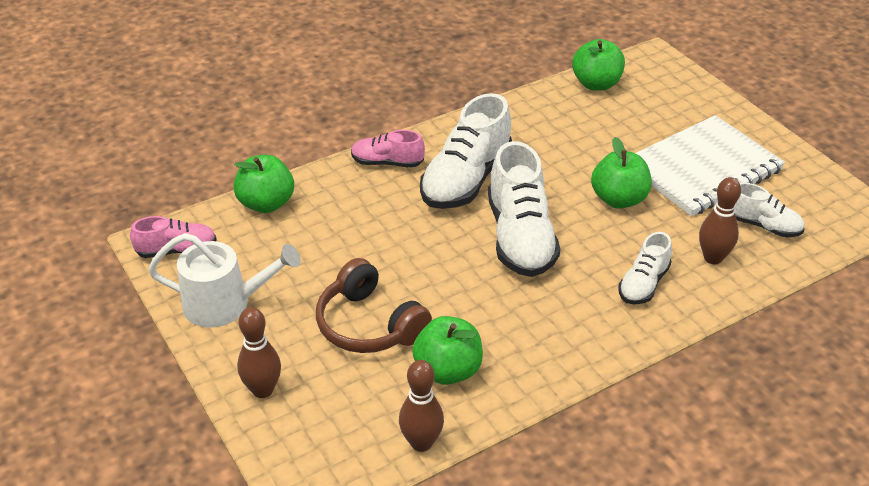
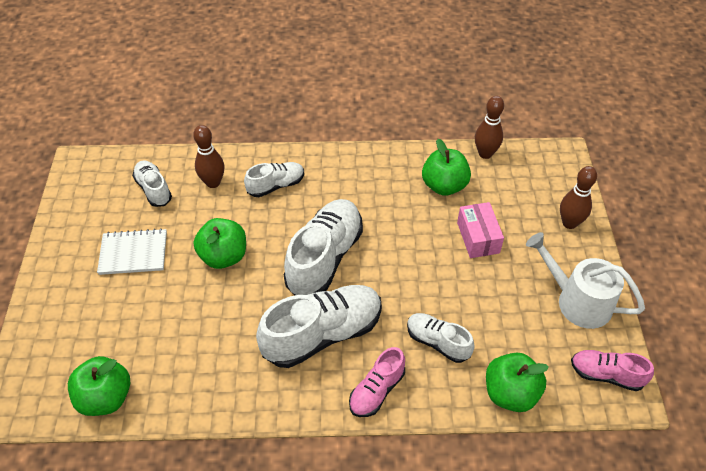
camera: 150 degrees left, 10 degrees up
(355, 214) = (437, 342): none -> white shoe
(369, 324) = (478, 237): brown headphones -> pink box
(387, 163) = (377, 390): pink shoe -> pink shoe turned 90 degrees clockwise
(703, 169) = (133, 253): white notebook -> white notebook, size x0.56

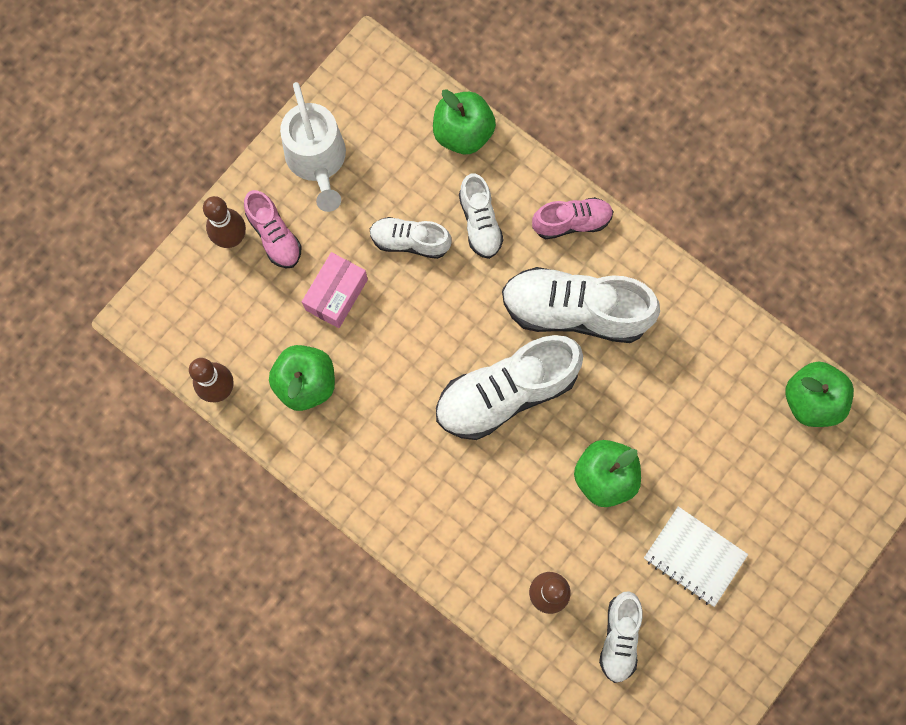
camera: 140 degrees left, 25 degrees up
(276, 185) = (482, 531): white shoe -> white shoe (410, 241)
(606, 375) = (368, 85): pink shoe -> pink shoe (274, 236)

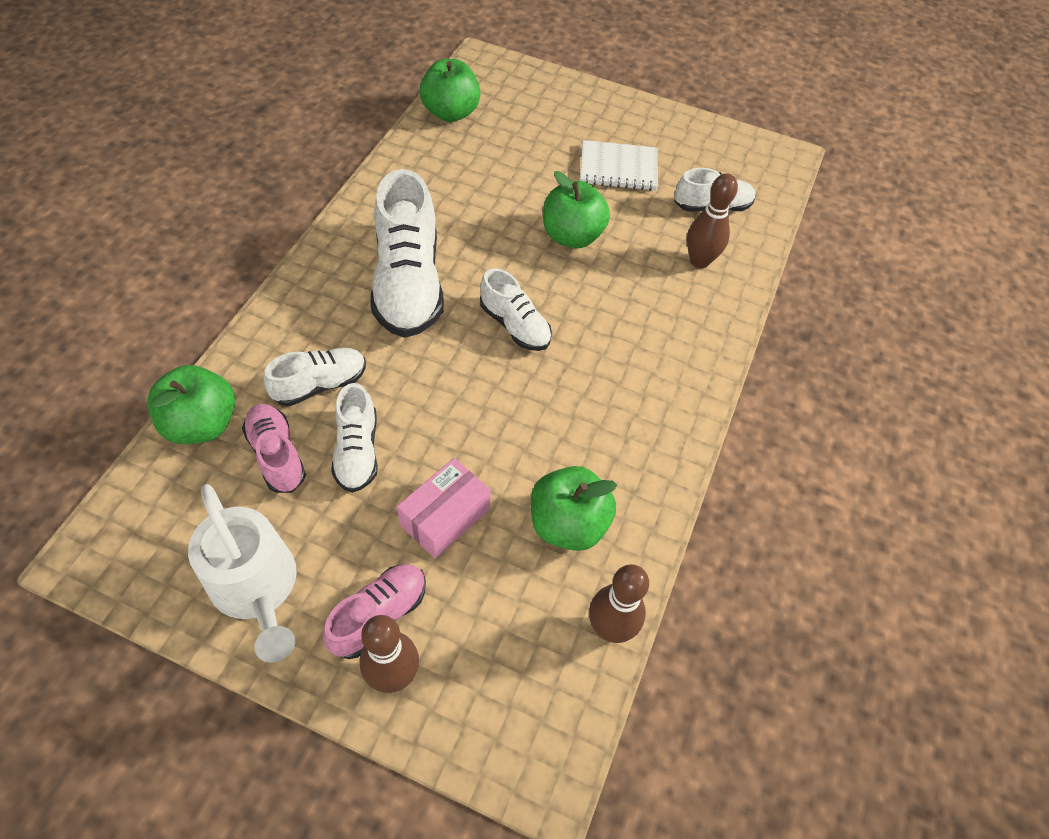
camera: 110 degrees left, 20 degrees down
(317, 160) = (257, 587): white watering can -> white watering can turned 90 degrees clockwise
(336, 294) = (445, 517): pink box -> pink box turned 60 degrees counterclockwise
(506, 393) = (515, 325): white shoe -> white shoe, size x0.55
(571, 222) = (306, 301): pink shoe -> pink shoe (277, 455)
(694, 556) = (618, 168): white notebook -> white notebook turned 75 degrees clockwise

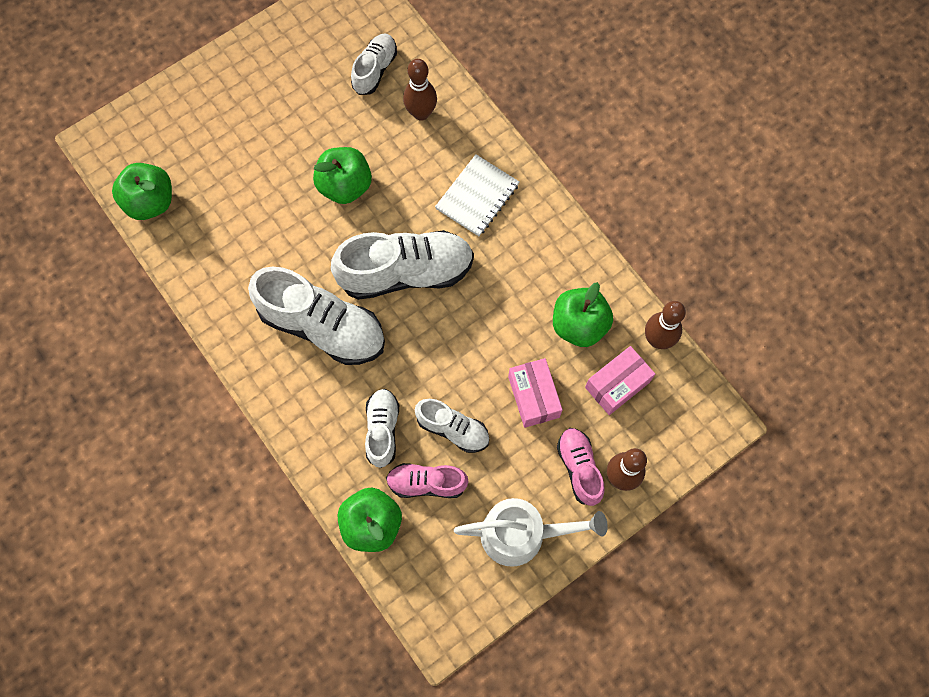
camera: 55 degrees left, 15 degrees up
(515, 325) = (405, 272): white shoe -> white shoe, size x1.82
(518, 607) = (617, 384): none -> pink box
(618, 168) = (295, 111): white notebook -> white notebook (477, 196)

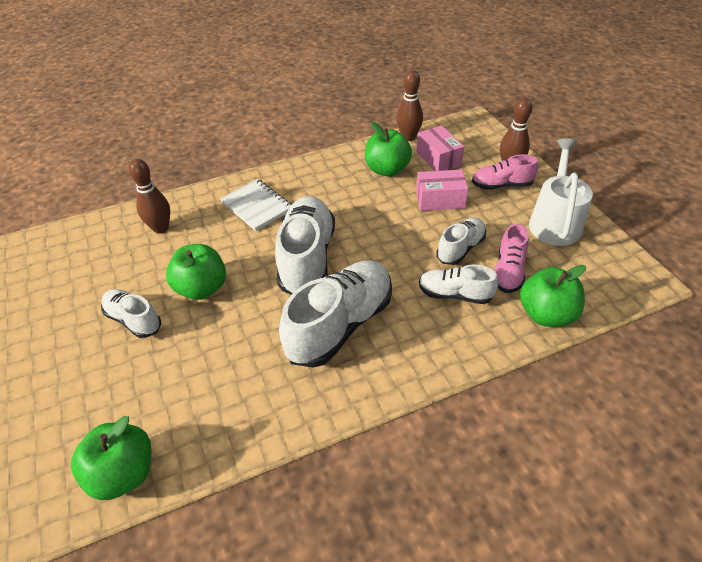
camera: 75 degrees left, 25 degrees down
(375, 70) = (98, 252): white shoe -> white shoe (134, 320)

